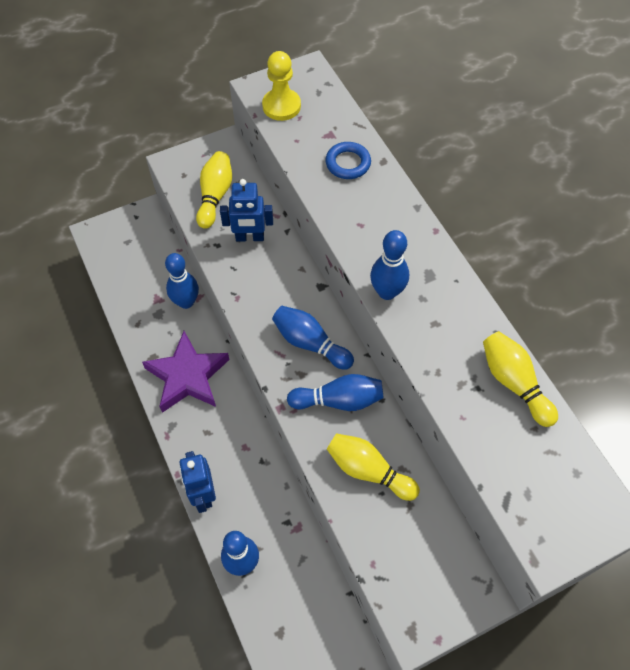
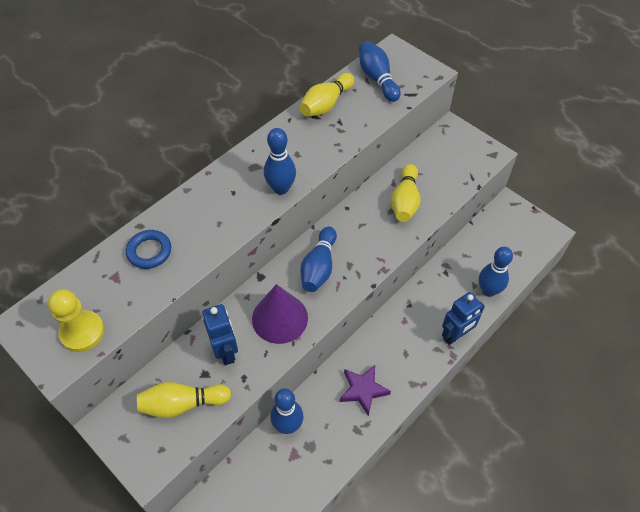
camera: 110 degrees left, 5 degrees down
(187, 376) = (363, 390): purple star -> purple star, size x0.63
(265, 289) = (280, 318): none -> purple cone
(339, 400) = (360, 233): blue bowling pin -> blue bowling pin (377, 79)

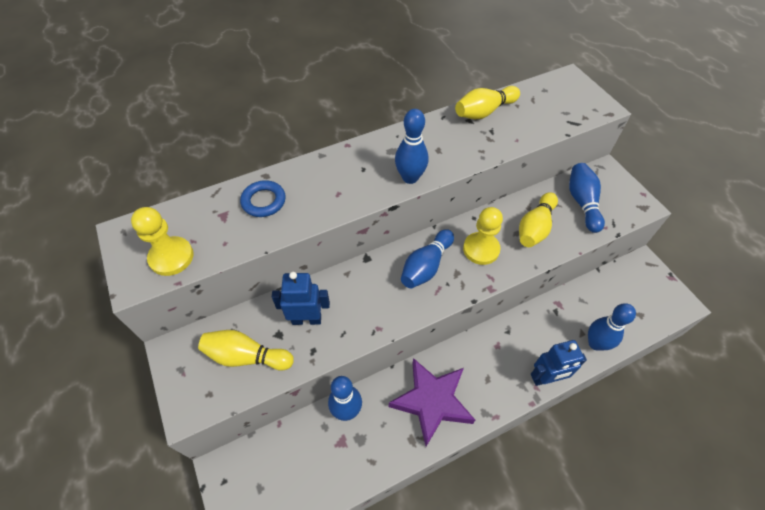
camera: 20 degrees right, 0 degrees up
(226, 351) = (306, 319): blue robot -> blue robot turned 90 degrees counterclockwise
(280, 318) = (369, 304): purple cone -> none
(363, 236) = (481, 249): none -> yellow pawn
(363, 390) = (432, 401): purple star -> purple star, size x1.58
(377, 79) = (544, 101): blue bowling pin -> blue bowling pin (582, 203)

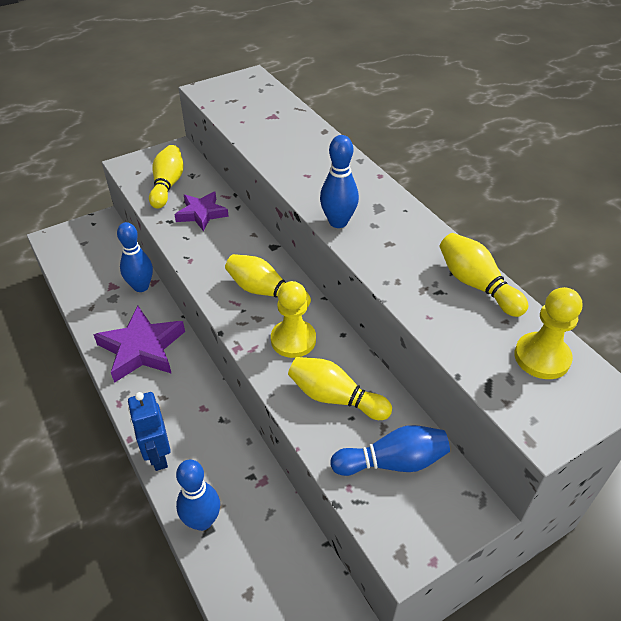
camera: 85 degrees right, 10 degrees down
(171, 257) = (227, 100): yellow pawn -> yellow pawn (542, 357)
(264, 201) = (291, 134): blue ring -> none
(306, 319) = (201, 214): blue robot -> purple star
(426, 266) = (265, 292): blue bowling pin -> yellow bowling pin

